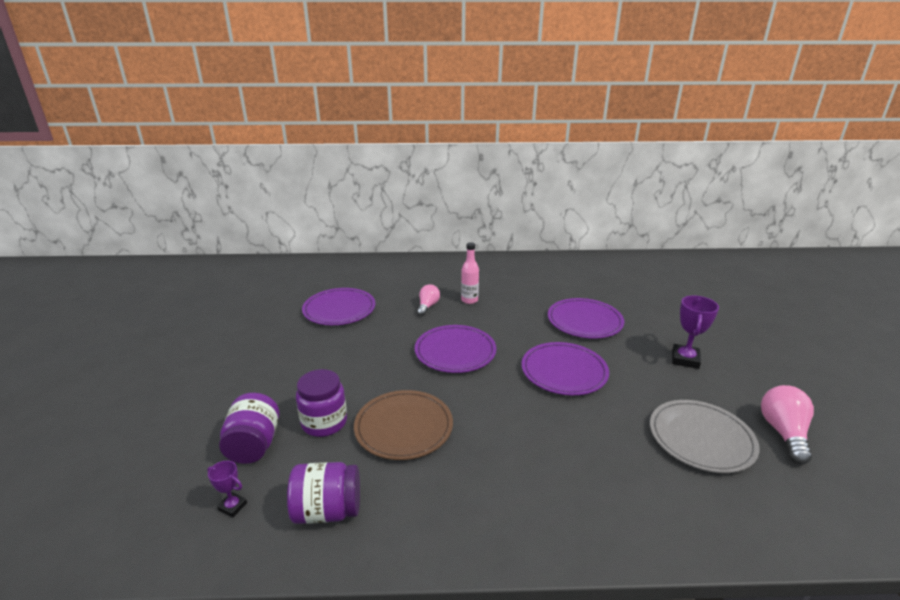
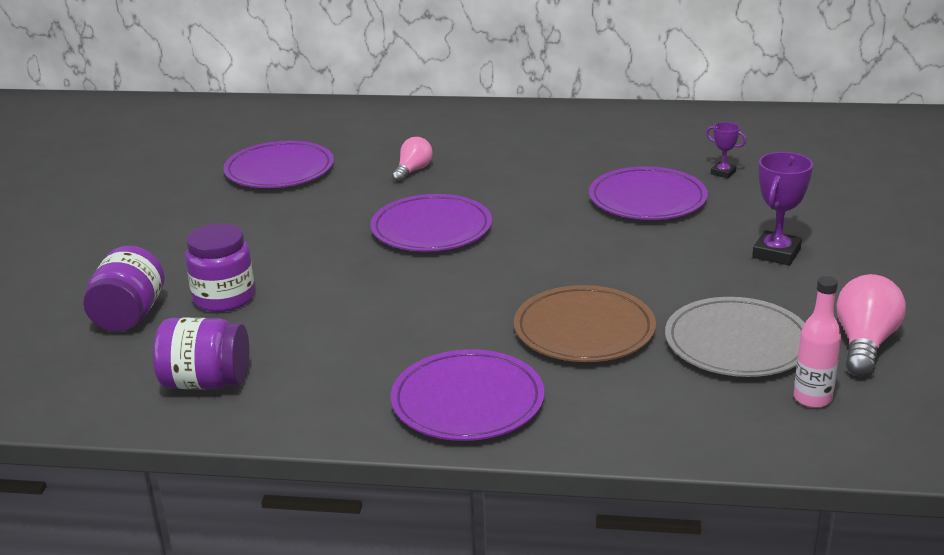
camera: 10 degrees right, 0 degrees up
(232, 506) = (94, 371): purple trophy -> purple trophy (723, 173)
(403, 427) = (327, 309): brown plate -> brown plate (584, 330)
(469, 300) = (480, 165): pink bottle -> pink bottle (812, 398)
(564, 371) = (581, 259): purple plate -> purple plate (467, 401)

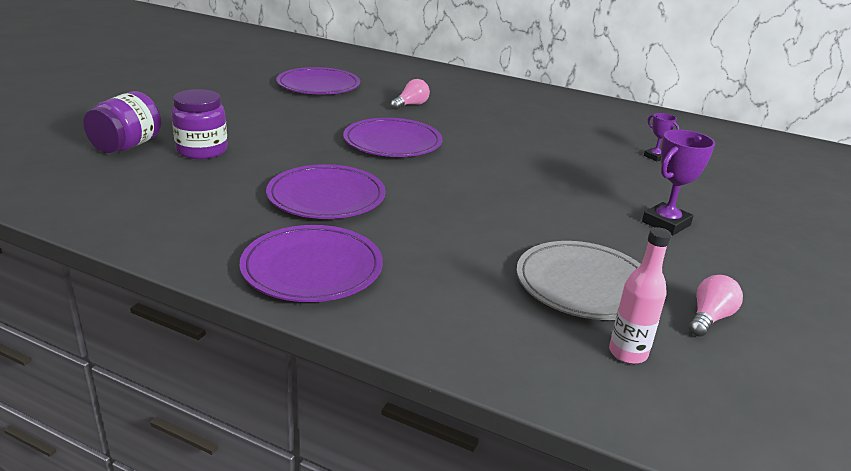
camera: 15 degrees right, 0 degrees up
(206, 382) = (130, 201): purple jar -> none
(584, 330) = (455, 240): brown plate -> none
(647, 199) = (578, 160): purple plate -> purple plate (326, 197)
(865, 344) = (709, 318): pink light bulb -> pink light bulb, size x0.65

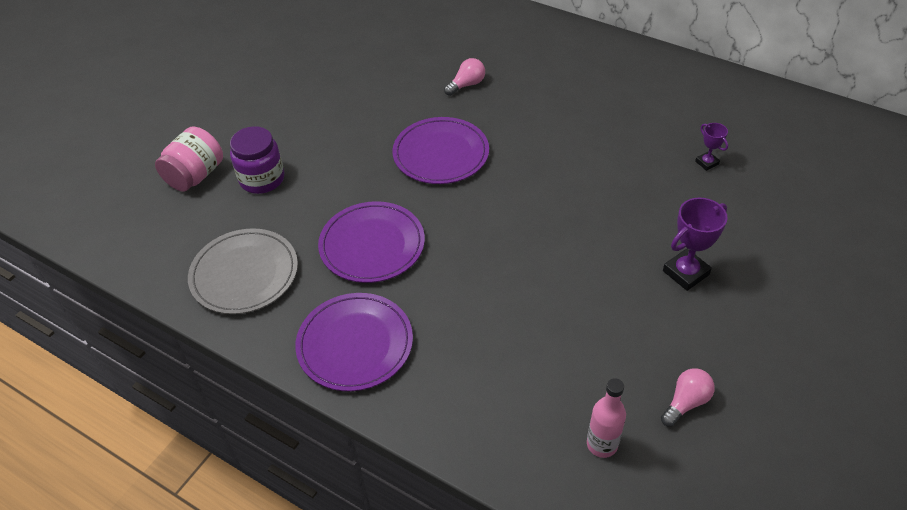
camera: 10 degrees right, 20 degrees up
(127, 146) = (195, 175): purple jar -> pink jar
(318, 85) = (374, 55): purple plate -> none
(584, 285) = (585, 361): grey plate -> grey plate (244, 274)

